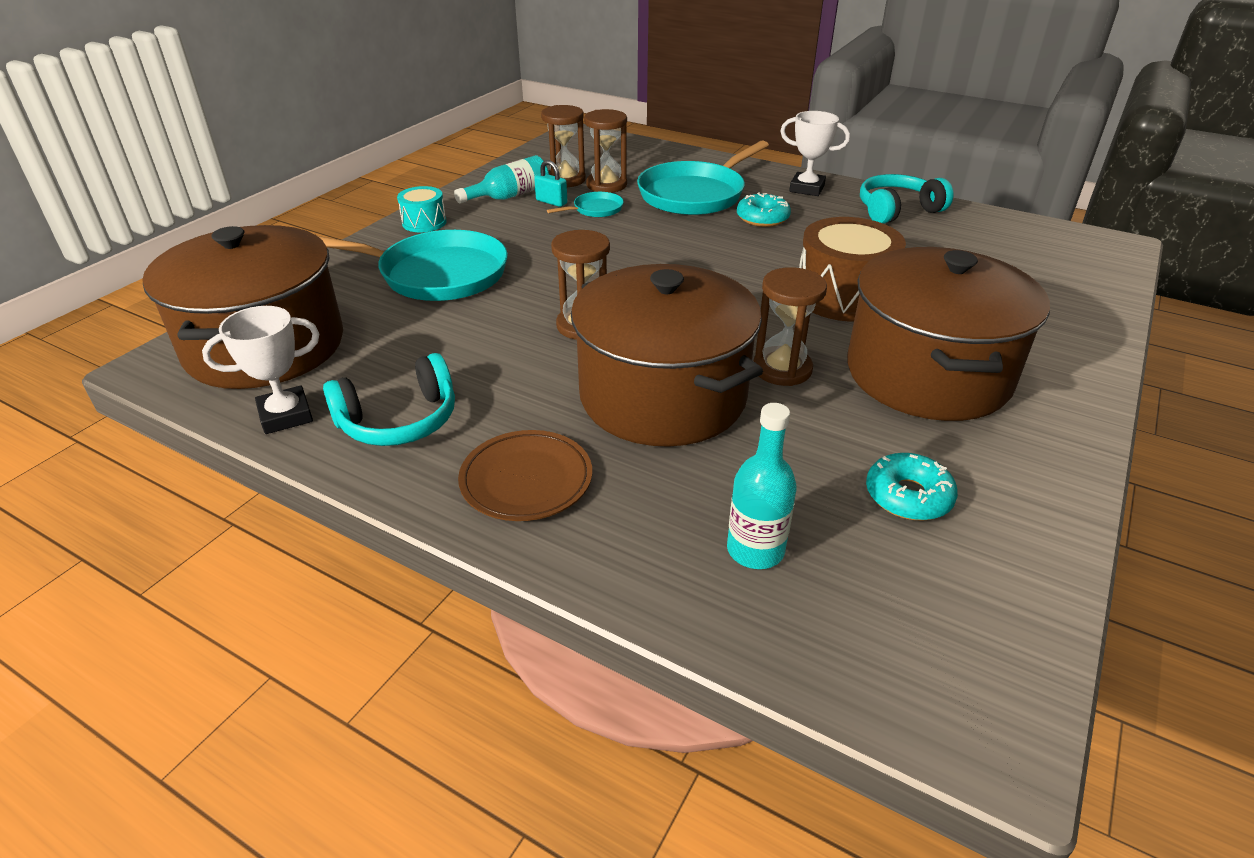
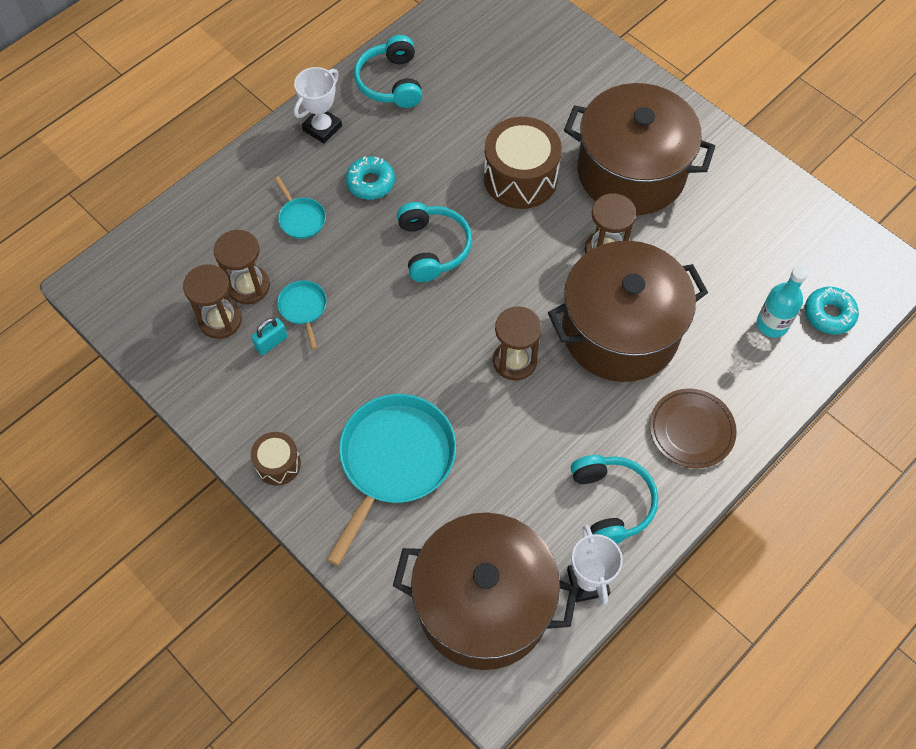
camera: 75 degrees left, 25 degrees up
(424, 222) = (278, 464): turquoise drum -> brown drum
(509, 196) = (242, 378): turquoise bottle -> none
(694, 194) = (301, 219): turquoise pan -> turquoise pan, size x0.45
(706, 259) = (433, 248): none -> turquoise headphones
(908, 496) = (743, 235): turquoise donut -> turquoise donut (829, 314)

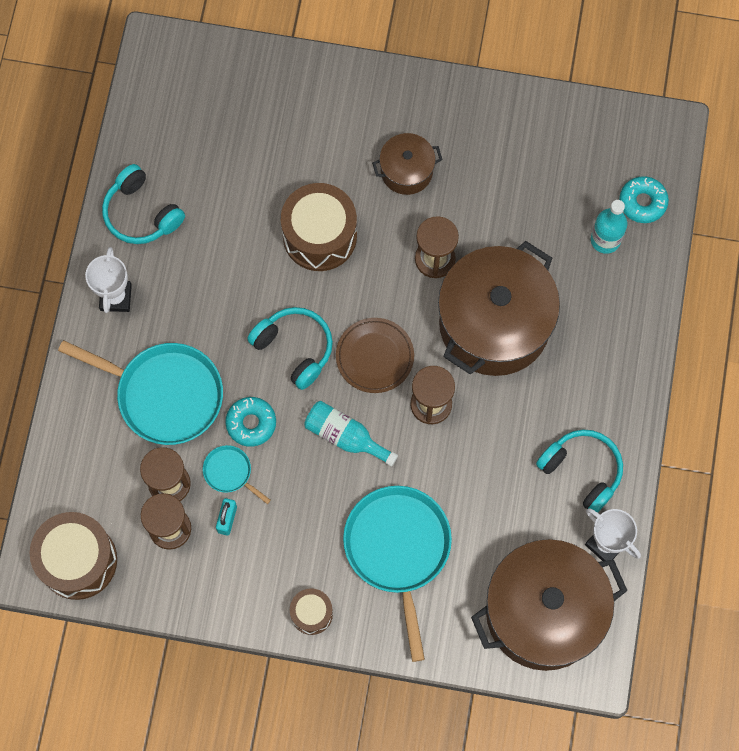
camera: 35 degrees left, 10 degrees up
(129, 297) = (78, 560): none -> brown drum
(301, 219) = (165, 394): turquoise pan -> turquoise pan, size x2.21
(370, 182) = (198, 322): turquoise donut -> turquoise donut (251, 423)
(421, 340) = (345, 436): none -> turquoise bottle
(631, 172) = (406, 171): brown pot -> brown pot, size x0.48
(691, 430) = (602, 372): brown plate -> brown plate (374, 356)

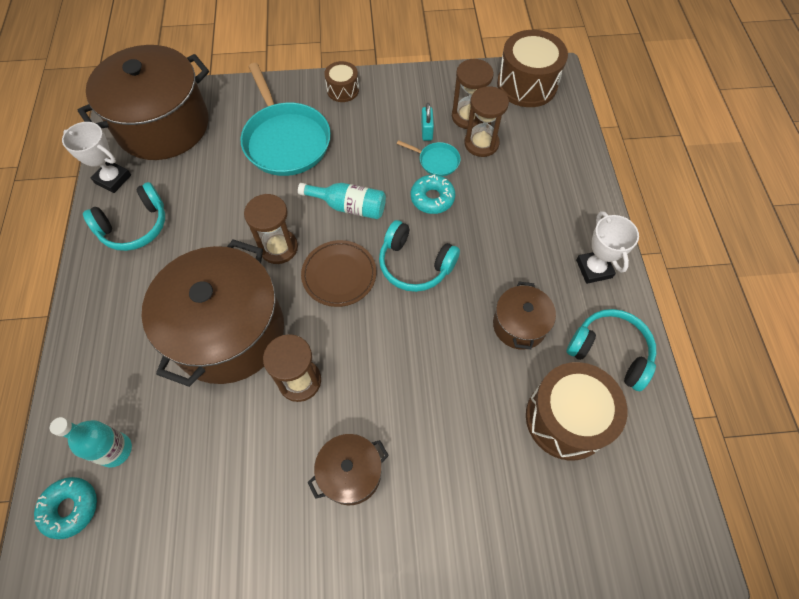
camera: 165 degrees right, 10 degrees down
(165, 394) = (513, 203): turquoise pan -> none
(214, 259) = (519, 325): none -> brown pot
(319, 236) = (424, 375): brown drum -> brown drum (566, 419)
(582, 471) = (135, 226): turquoise headphones -> turquoise headphones turned 60 degrees counterclockwise

